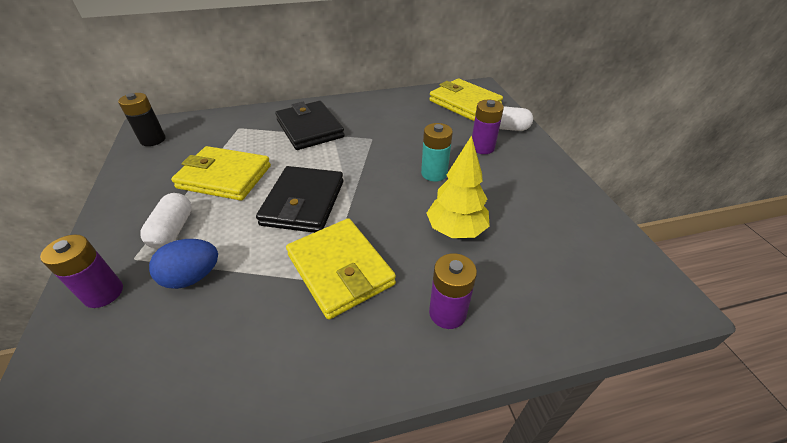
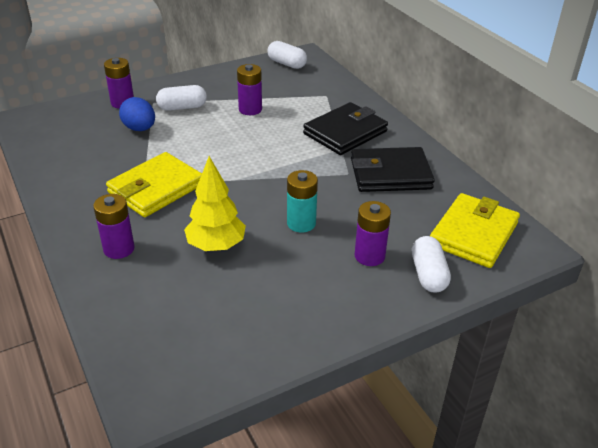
camera: 75 degrees right, 5 degrees down
(153, 140) = (287, 64): black battery -> white capsule
(224, 177) = (250, 109): yellow wallet -> purple battery
(303, 203) = (229, 155): black wallet -> black wallet (390, 174)

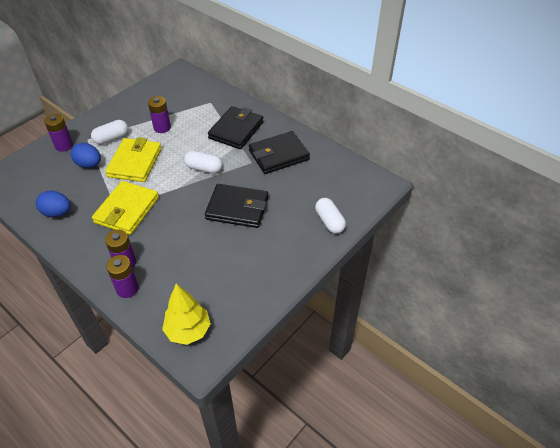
camera: 20 degrees left, 10 degrees up
(72, 170) = (57, 213): none -> blue egg
(216, 246) = (190, 241): yellow tree -> yellow tree (188, 330)
(287, 64) = (170, 81): white capsule -> white capsule (204, 168)
(301, 223) = (237, 208): turquoise battery -> black wallet
(369, 256) = (289, 219): purple battery -> purple battery (127, 289)
(473, 234) = (345, 185): yellow wallet -> yellow wallet (135, 162)

